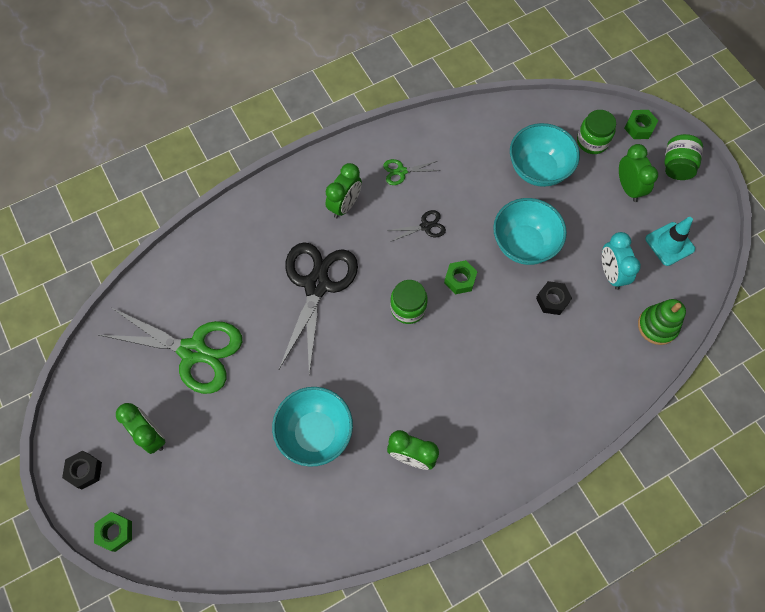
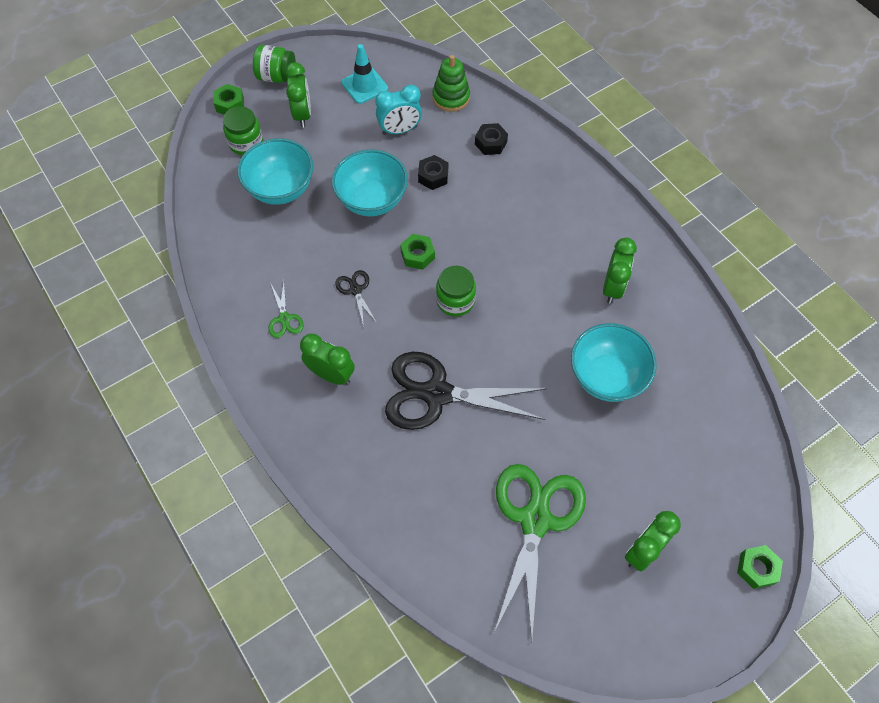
camera: 95 degrees left, 5 degrees down
(84, 471) = (699, 621): black nut -> black nut (490, 143)
(628, 188) = (302, 115): green clock -> green clock turned 105 degrees clockwise

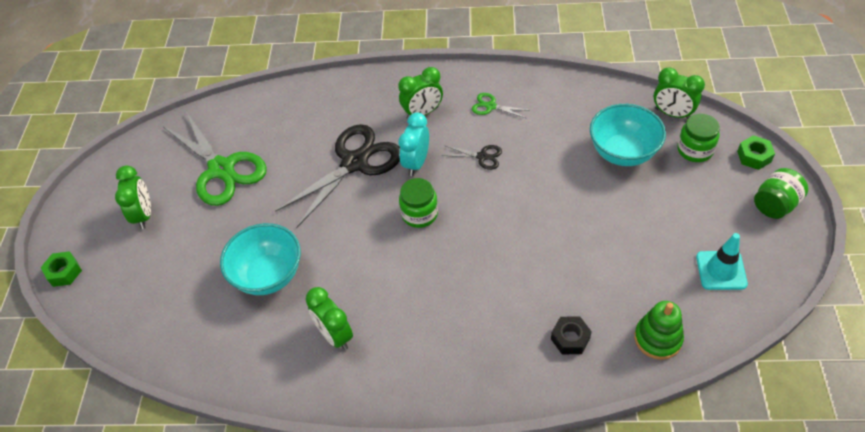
camera: 130 degrees right, 10 degrees down
(302, 115) = (707, 203): green clock -> green clock (672, 114)
(372, 200) = (565, 208): turquoise bowl -> none
(400, 130) = (638, 270): turquoise clock -> turquoise clock (416, 163)
(417, 255) = (483, 211): green nut -> none
(433, 176) = (561, 267): black nut -> none

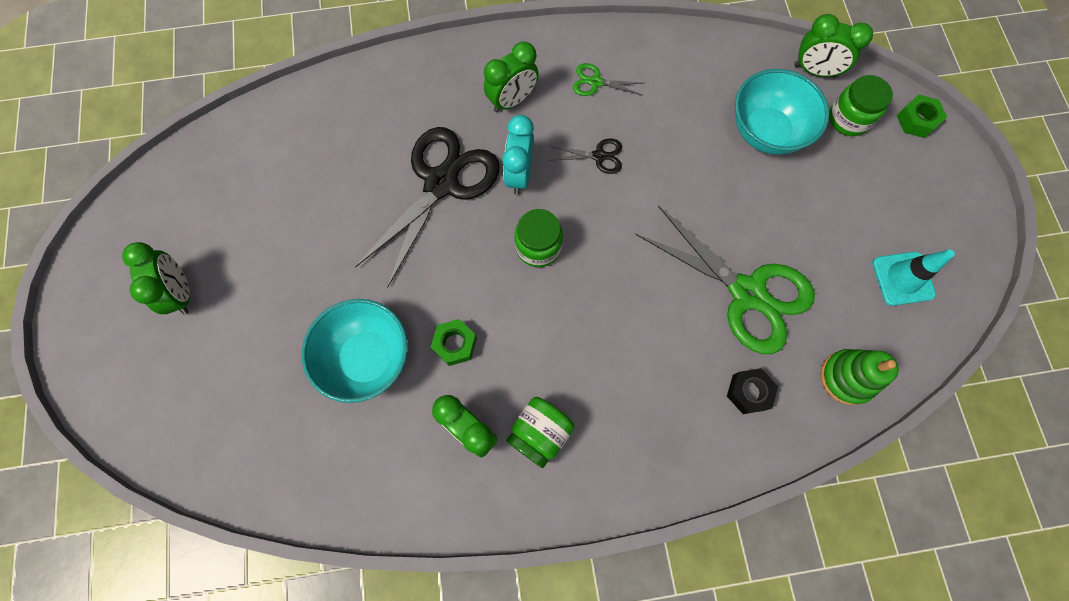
camera: 15 degrees left, 20 degrees up
(64, 272) = (95, 390): green nut -> green nut (455, 344)
(221, 169) = (269, 212): green scissors -> green scissors (747, 293)
(775, 205) = (949, 183): green jar -> green jar (540, 433)

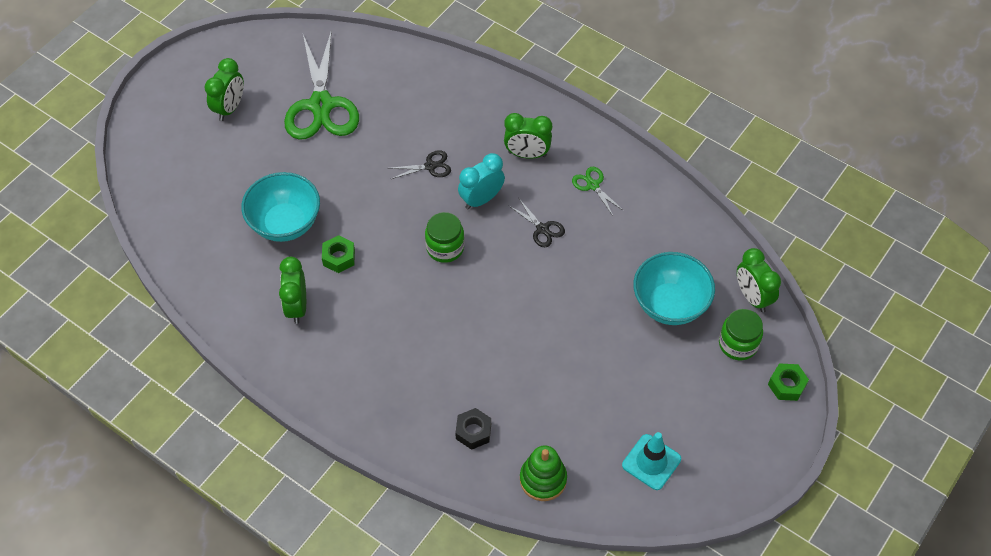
camera: 45 degrees right, 15 degrees down
(441, 183) = (430, 166): black scissors -> black scissors, size x0.43
(540, 433) = (331, 343): green jar -> none
(747, 293) = (540, 381): green scissors -> green scissors (321, 105)

